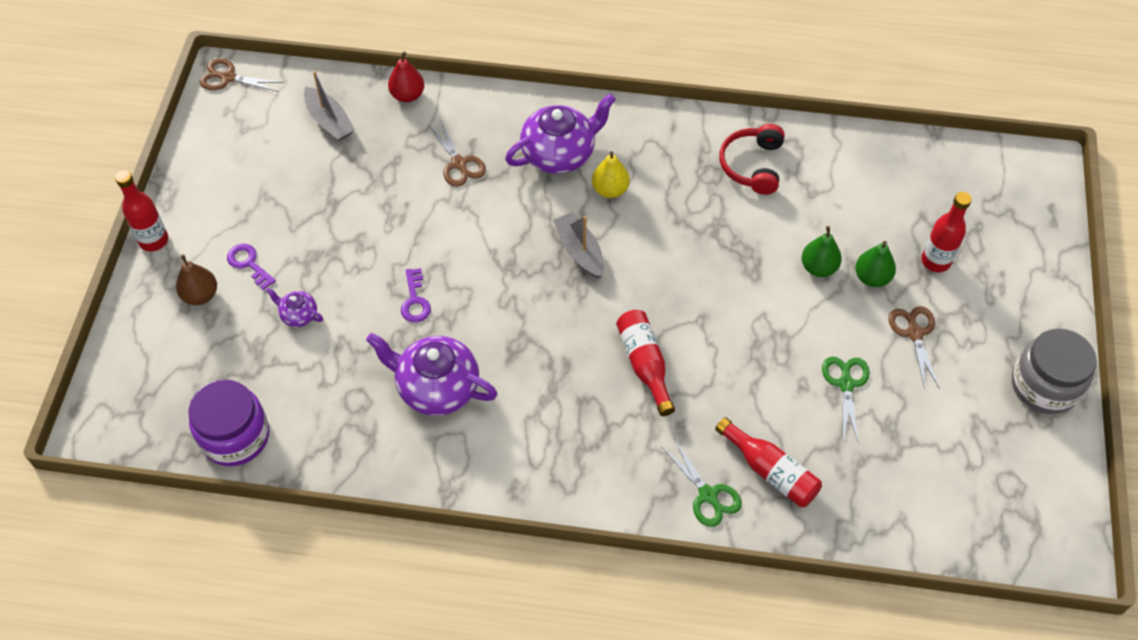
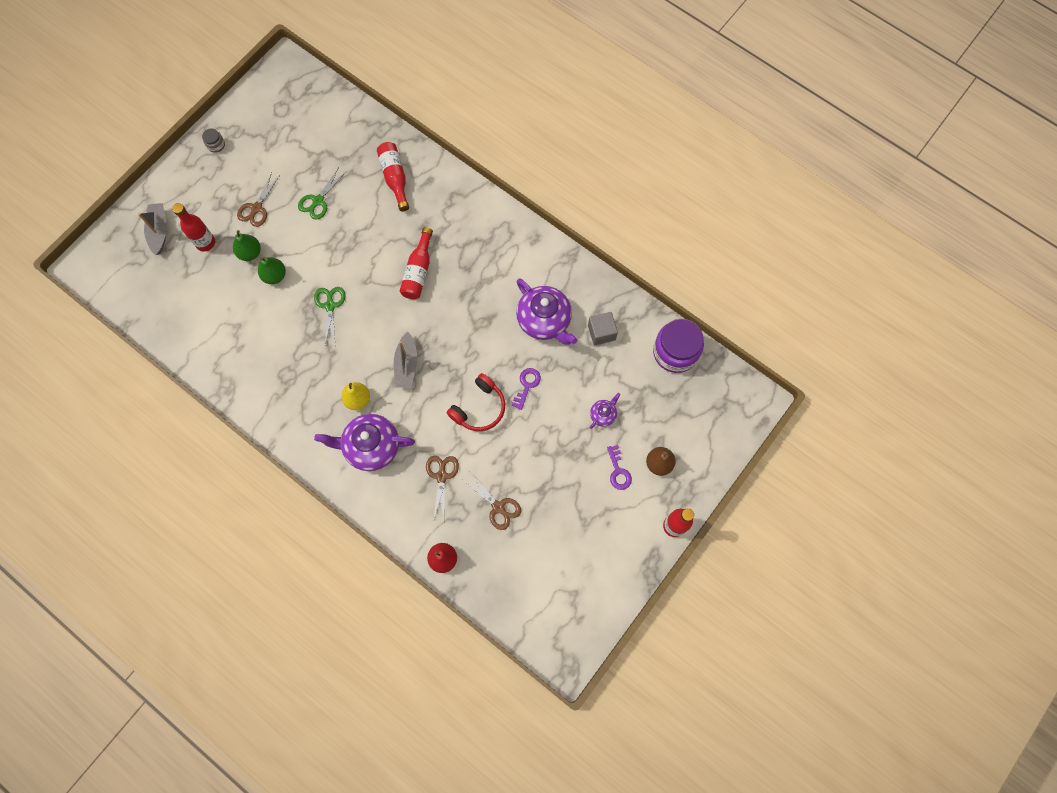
camera: 150 degrees left, 15 degrees up
(228, 78) = (564, 654): brown scissors -> brown scissors (498, 507)
(298, 315) = (603, 414): purple teapot -> purple teapot turned 105 degrees counterclockwise
(329, 121) = (510, 566): grey boat -> grey boat (159, 231)
(351, 411) = (601, 332): none -> grey cube
(708, 495) = (436, 183): green scissors -> green scissors (330, 306)
(752, 165) = (256, 367): red headphones -> red headphones (479, 408)
(1044, 385) = (216, 145): grey jar -> grey jar, size x0.44

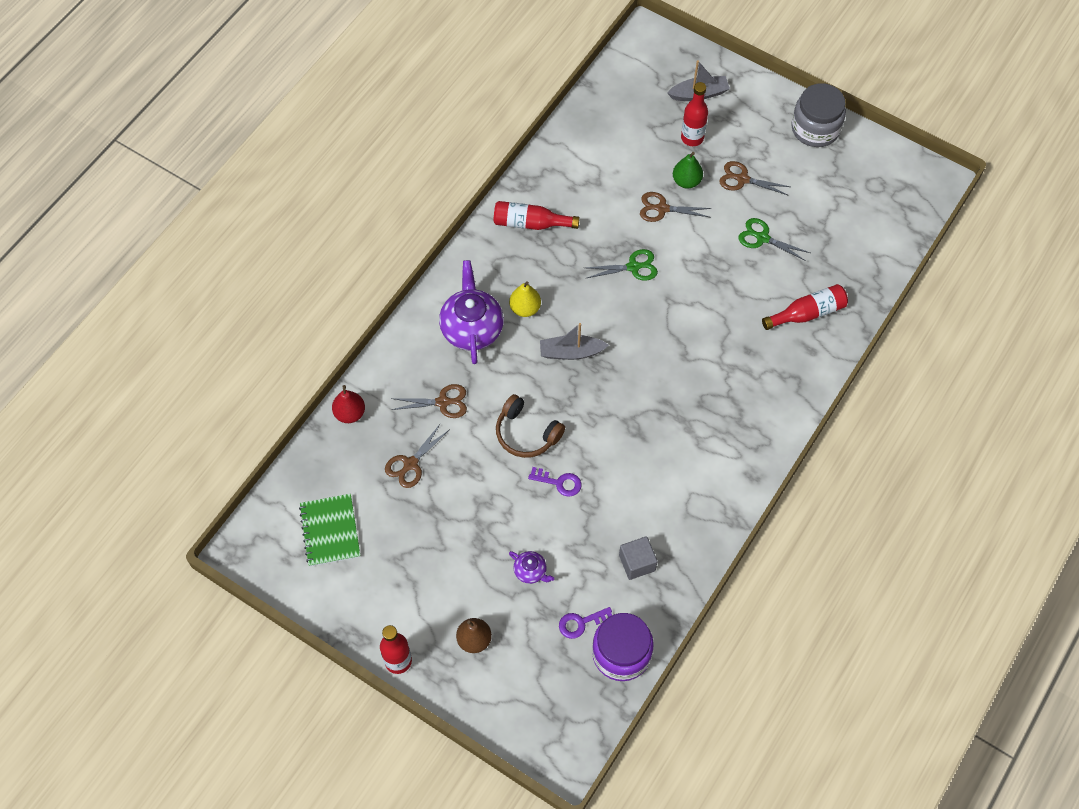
camera: 85 degrees right, 10 degrees down
(216, 145) = (815, 129): grey jar -> grey jar, size x2.30
(275, 275) = (662, 208): green pear -> brown scissors
(418, 271) = (689, 352): red bottle -> red bottle (530, 223)
(479, 408) = (526, 433): red headphones -> brown headphones
(544, 320) = (644, 496): purple teapot -> none
(555, 580) = (330, 531): none -> green notebook
(618, 471) = (461, 593): purple key -> purple key (581, 623)

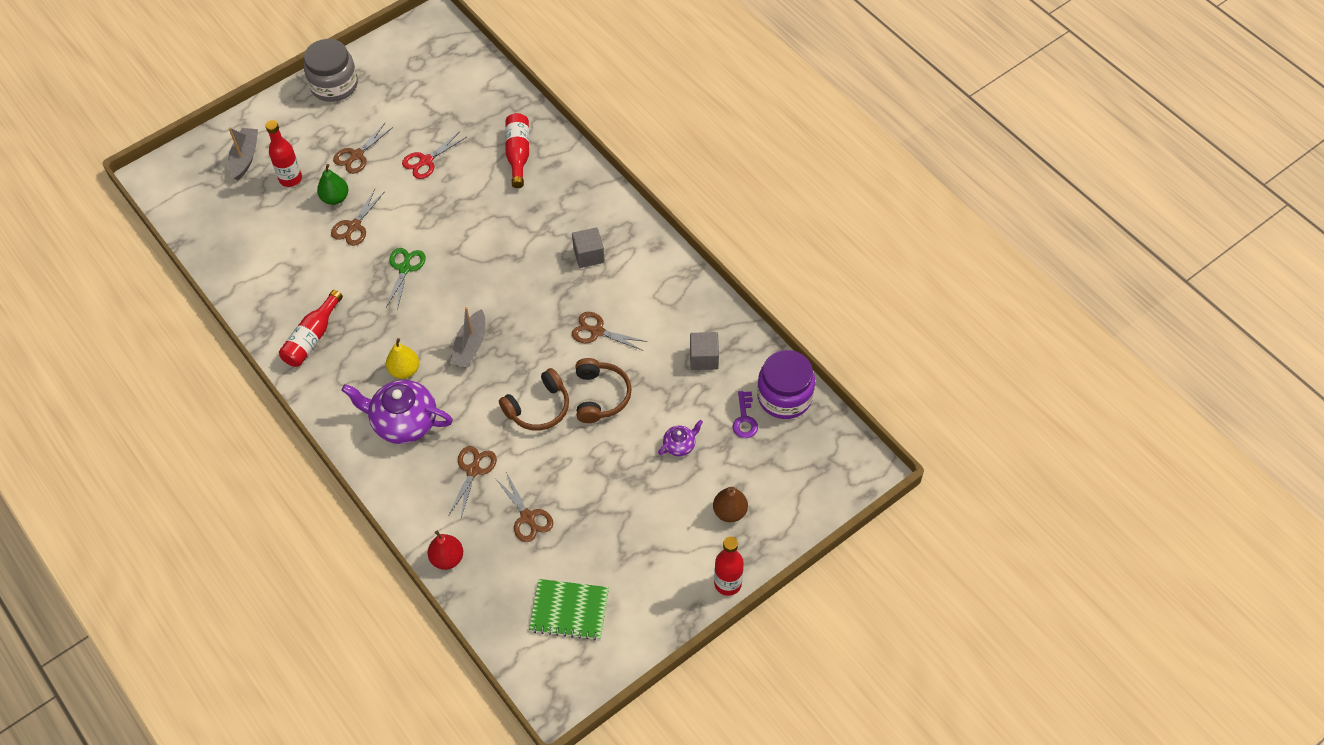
camera: 70 degrees left, 5 degrees down
(559, 482) = (600, 396): purple key -> brown headphones
(629, 455) = (597, 331): none -> brown scissors
(714, 418) = (589, 255): none -> grey cube
(762, 238) = (426, 161): green scissors -> red scissors

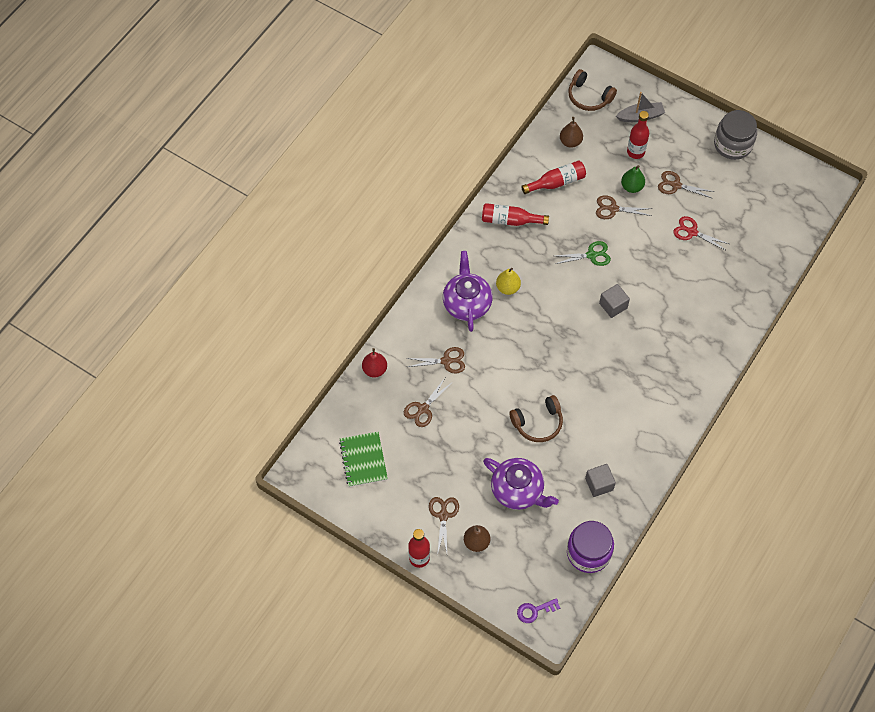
camera: 70 degrees right, 5 degrees up
(238, 239) = (570, 142): none -> brown pear
(470, 346) = (544, 322): grey boat -> none
(518, 154) = (728, 291): red bottle -> red bottle (556, 182)
(538, 408) = (511, 385): brown headphones -> brown headphones (589, 97)
(589, 255) = (656, 373): grey cube -> grey cube (613, 305)
(597, 331) = (591, 402): brown scissors -> brown scissors (443, 515)
(680, 445) = (518, 490): purple teapot -> purple teapot, size x2.09
(745, 419) = (557, 529): purple key -> purple key (534, 611)

